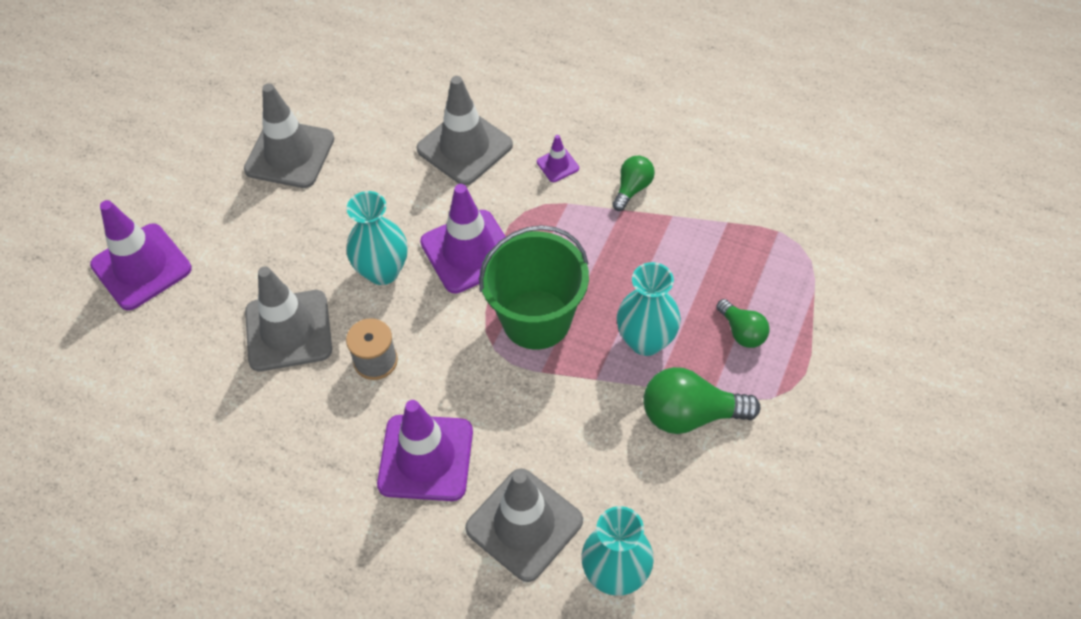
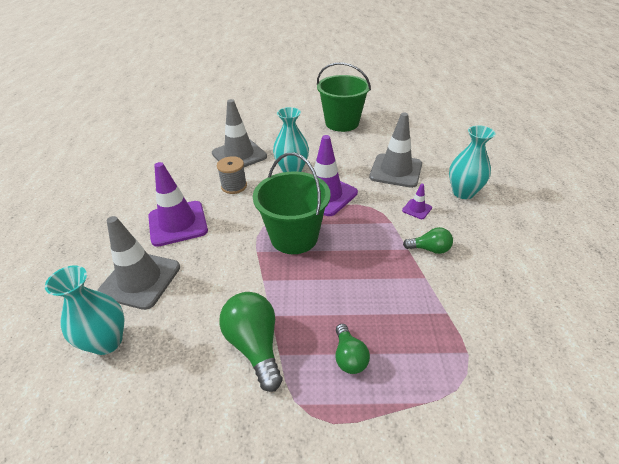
camera: 65 degrees right, 15 degrees down
(141, 267) = (253, 110): purple traffic cone -> none
(290, 154) = (342, 123): grey traffic cone -> green bucket
(646, 341) = (307, 297): turquoise vase -> turquoise vase (463, 192)
(742, 332) = (349, 357): green light bulb -> green light bulb turned 45 degrees counterclockwise

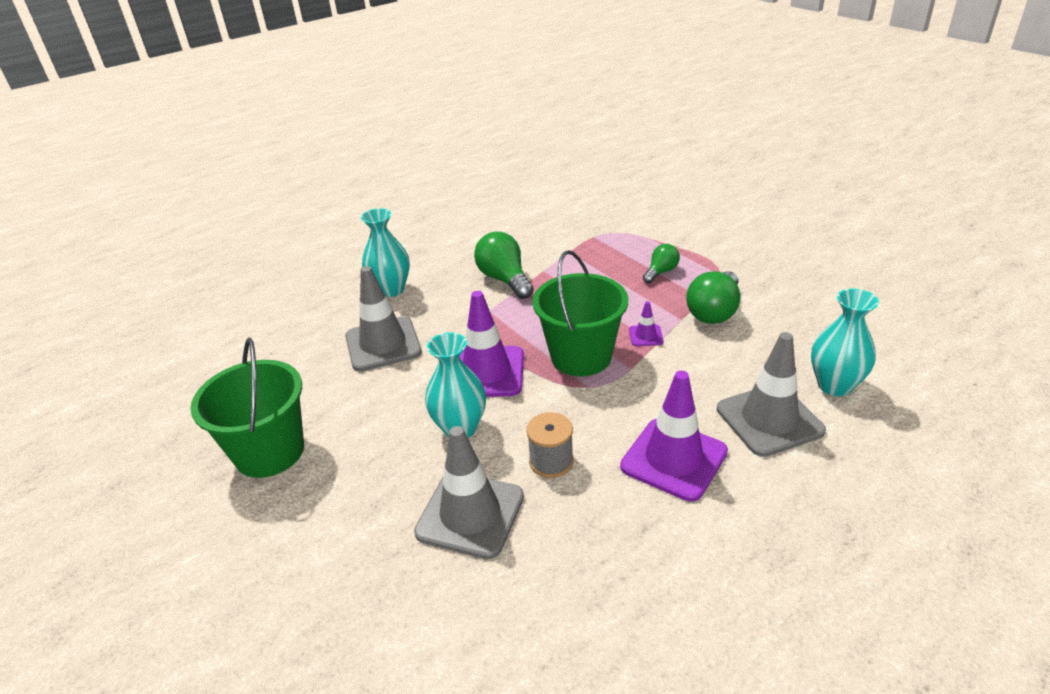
camera: 125 degrees left, 5 degrees down
(417, 209) = (450, 305): purple traffic cone -> purple traffic cone (645, 336)
(429, 249) = (505, 279): green light bulb -> green light bulb, size x1.70

